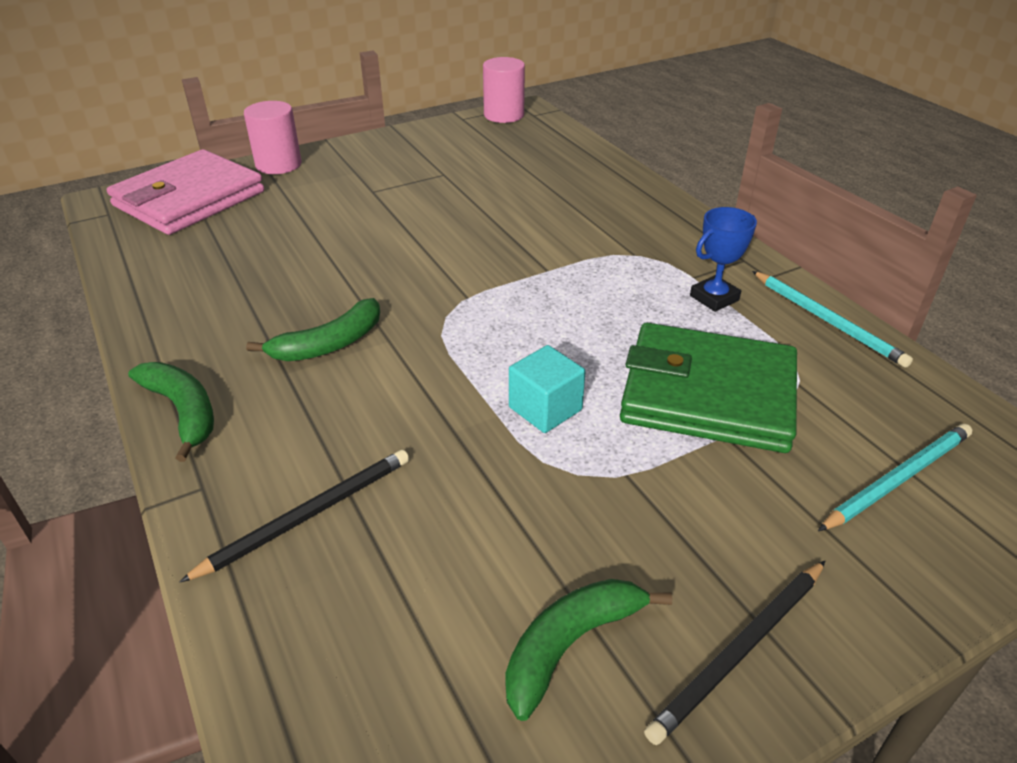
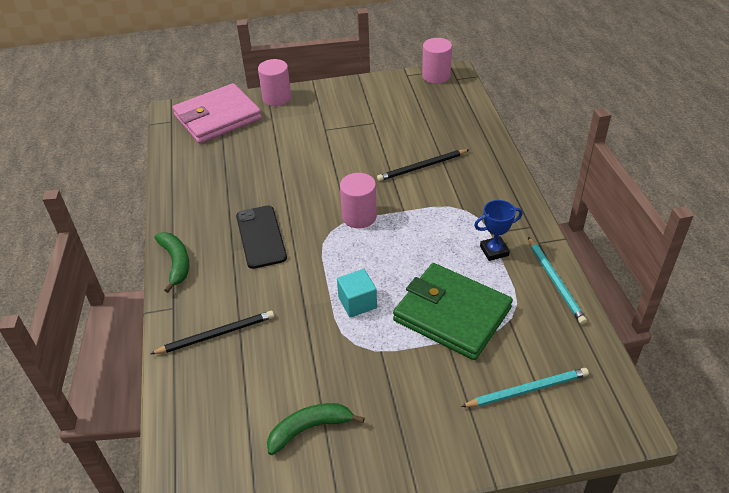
camera: 20 degrees right, 5 degrees up
(329, 344) = (261, 237): green banana -> black phone
(483, 289) = (359, 216): none -> pink cylinder
(739, 651) = (386, 453): black pencil -> black pencil (422, 167)

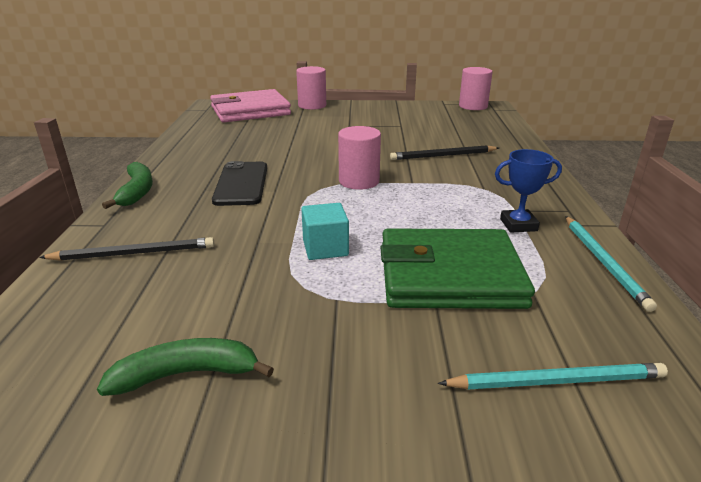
camera: 10 degrees right, 15 degrees down
(452, 314) = (449, 275): green wallet -> green wallet turned 45 degrees counterclockwise

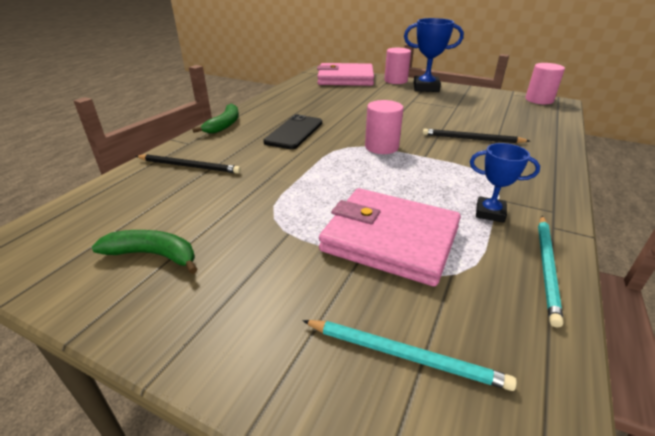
camera: 25 degrees right, 5 degrees up
(325, 248) = (312, 193): turquoise cube -> none
(352, 109) = (426, 88): none -> blue trophy
(449, 275) = (390, 239): green wallet -> pink wallet

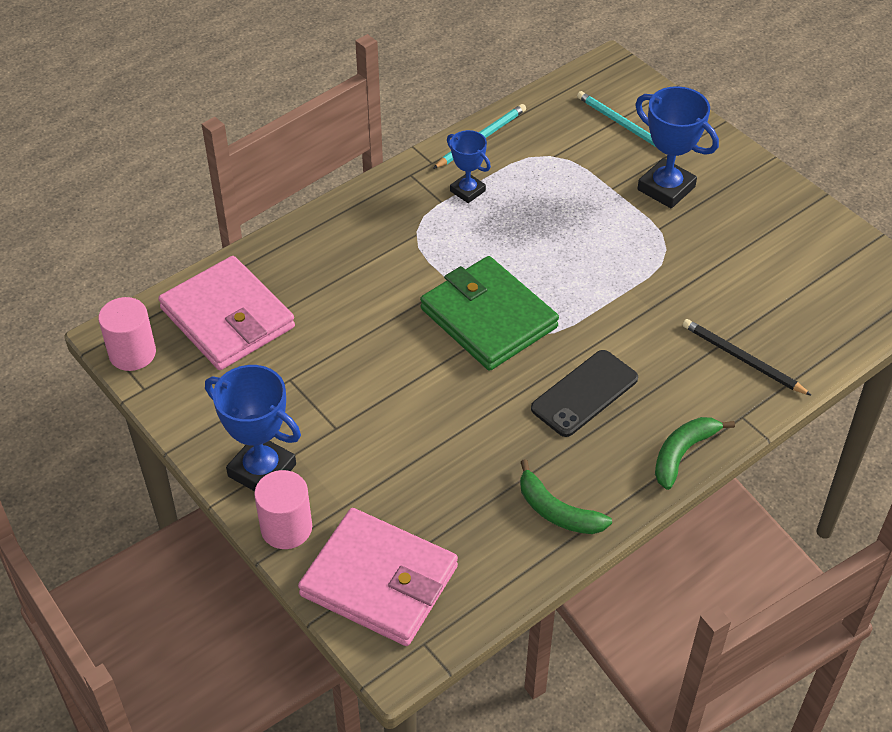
camera: 155 degrees left, 15 degrees up
(153, 255) = (777, 242): green banana -> green banana (557, 511)
(298, 277) = (666, 188): none -> blue trophy
(381, 147) = (488, 318): pink cylinder -> green wallet
(390, 239) = (577, 195): pink wallet -> pink wallet (227, 318)
(471, 139) = (360, 295): black pencil -> none

